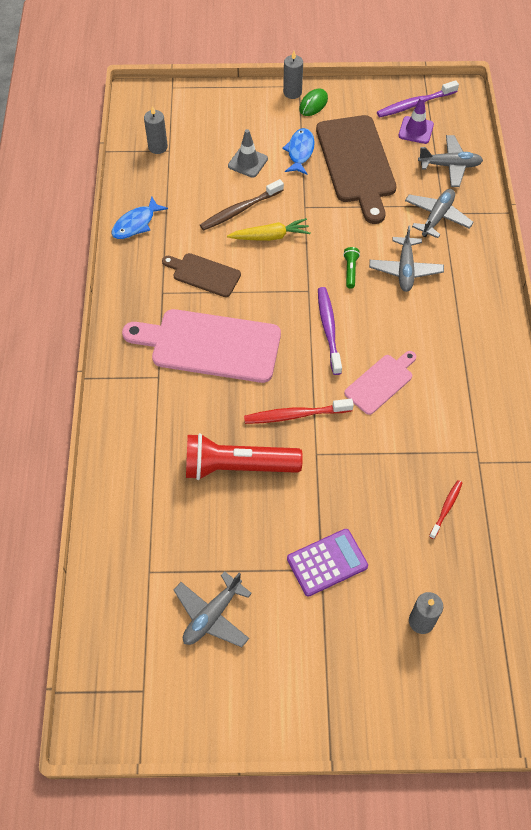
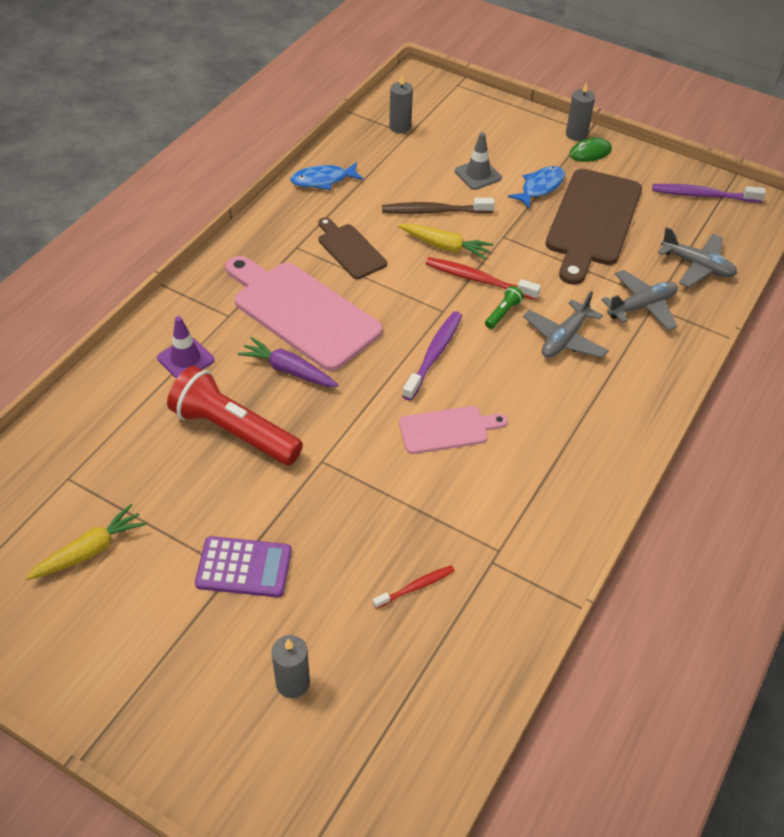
camera: 30 degrees right, 10 degrees down
(212, 615) = (89, 551): grey plane -> yellow carrot
(238, 397) = (288, 370): none -> purple carrot
(295, 415) = (331, 414): red toothbrush -> red toothbrush (478, 280)
(416, 130) = (684, 219): purple traffic cone -> purple traffic cone (185, 359)

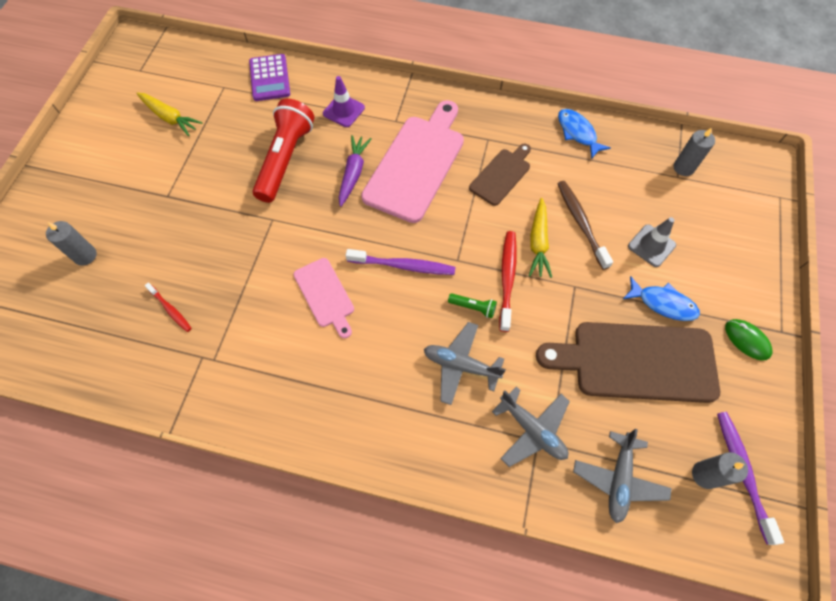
camera: 75 degrees right, 15 degrees up
(244, 567) = (170, 201): purple calculator -> purple calculator (270, 78)
(576, 134) = (769, 321): grey candle -> grey candle (705, 475)

